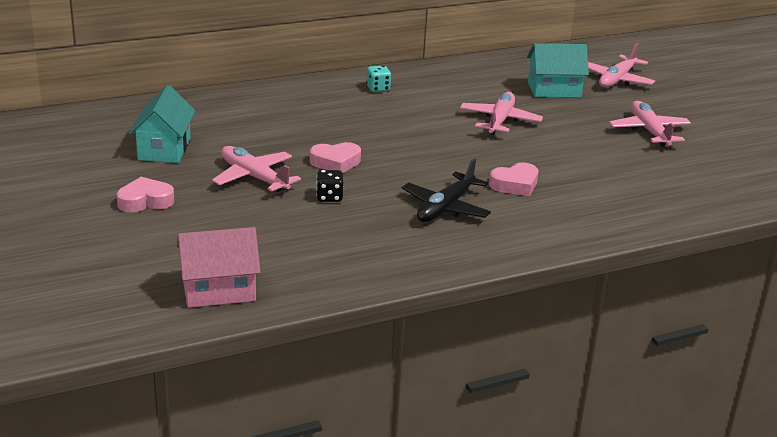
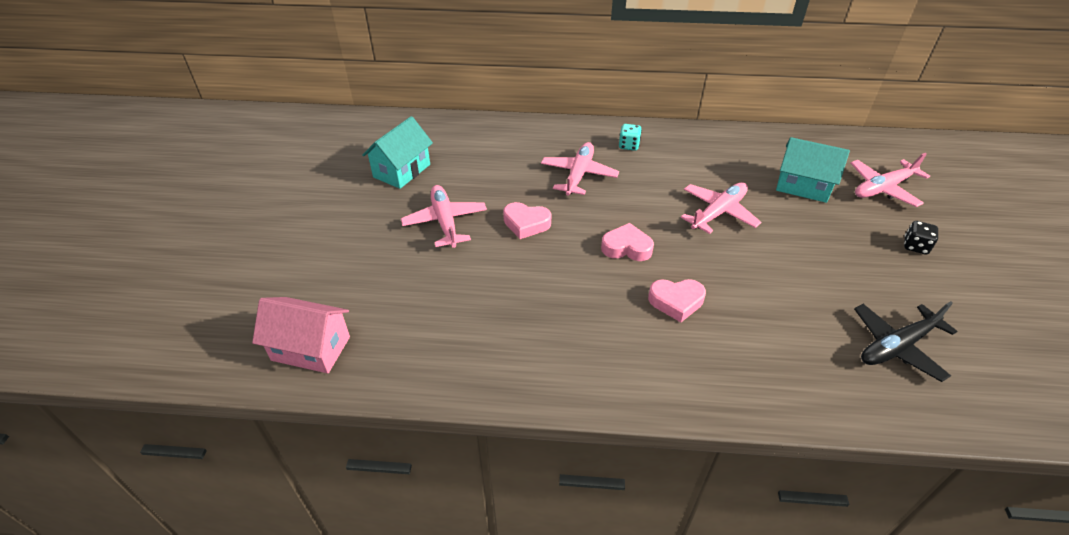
camera: 30 degrees right, 15 degrees up
(145, 201) = (342, 224): pink heart -> pink heart (626, 247)
(329, 197) = (489, 264): black dice -> black dice (915, 246)
(446, 207) = (585, 311): black plane -> black plane (897, 346)
(649, 131) = (876, 269): pink plane -> pink plane (578, 175)

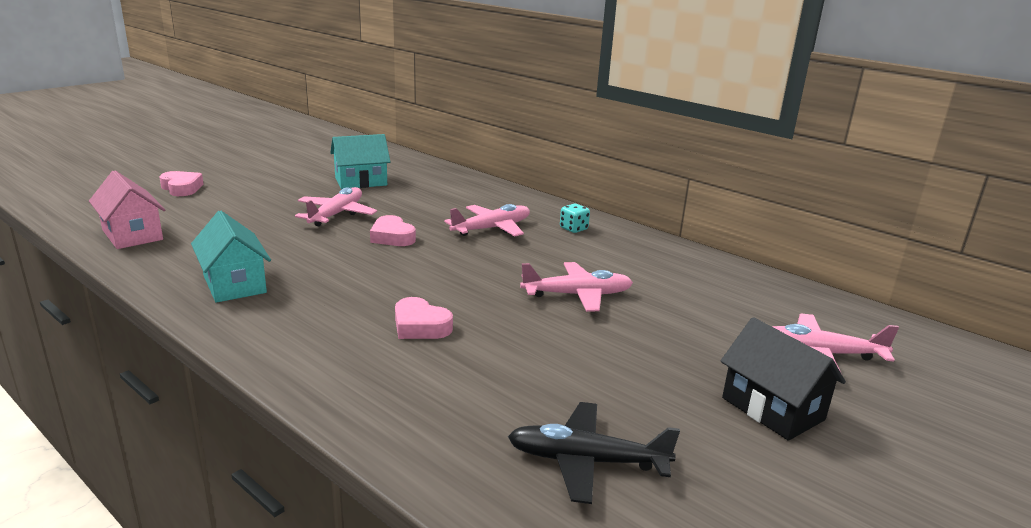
camera: 35 degrees right, 20 degrees down
(626, 247) = (445, 280): pink heart -> pink heart (181, 188)
(803, 186) = (712, 314): turquoise house -> turquoise house (234, 284)
(915, 246) = (772, 409): black dice -> black house

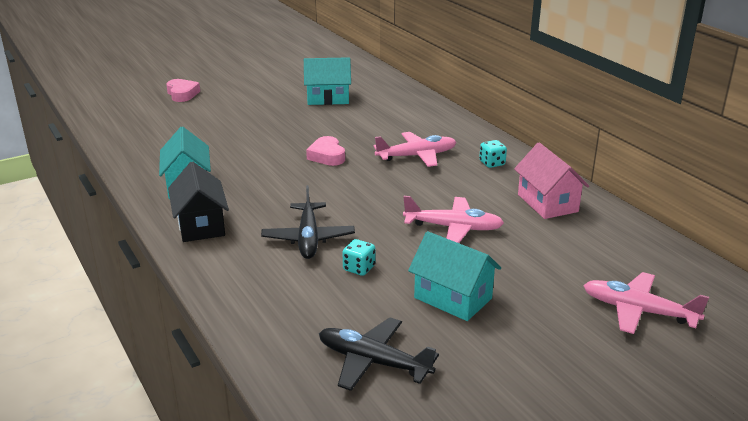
camera: 20 degrees right, 5 degrees up
(132, 235) = (132, 134): pink house -> pink house (547, 203)
(336, 214) = (292, 130): pink plane -> none
(420, 326) = (308, 238): pink heart -> black plane
(500, 352) = (359, 268): none -> turquoise dice
(627, 369) = (453, 298): none -> turquoise house
(772, 409) = (555, 350): black house -> black house (201, 225)

